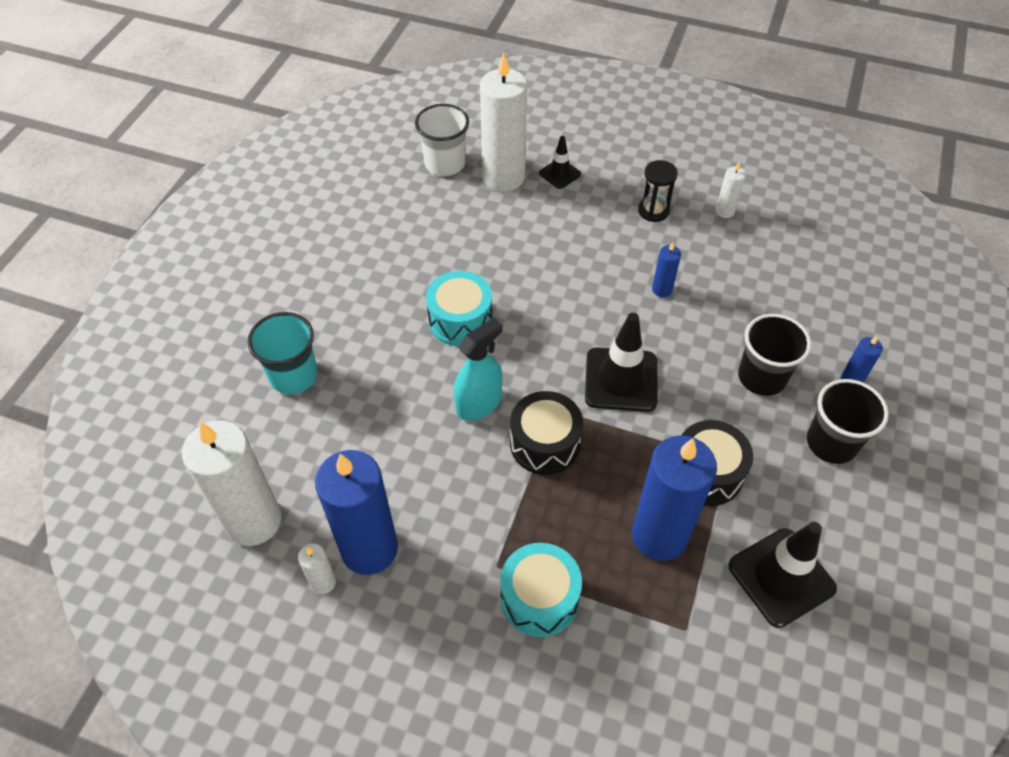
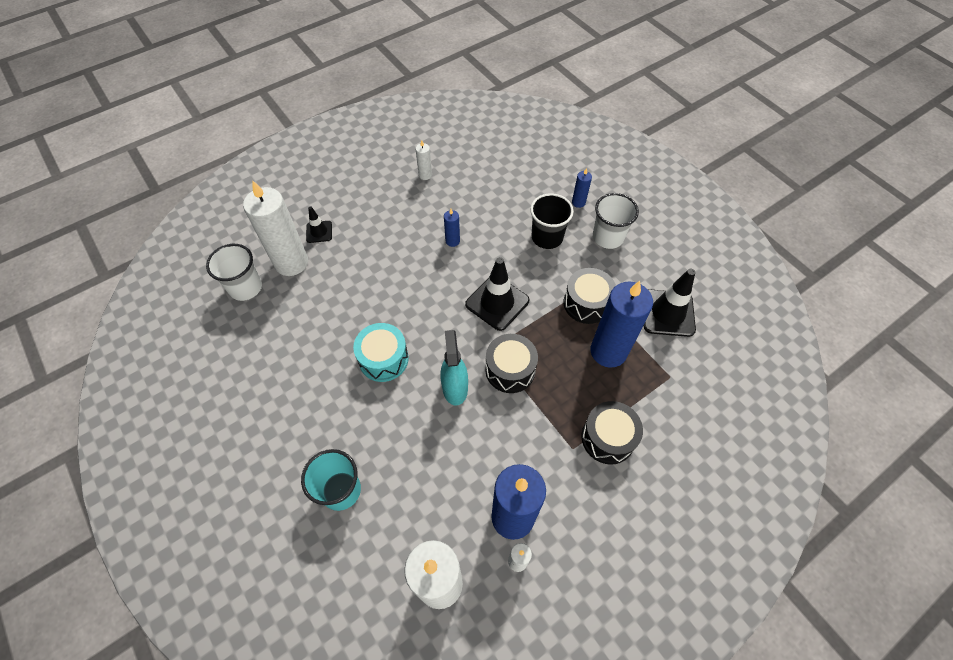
camera: 55 degrees left, 5 degrees up
(539, 598) = (608, 438): turquoise drum -> black drum
(653, 211) = (393, 206): black hourglass -> none
(831, 443) = (608, 237): black cup -> white cup

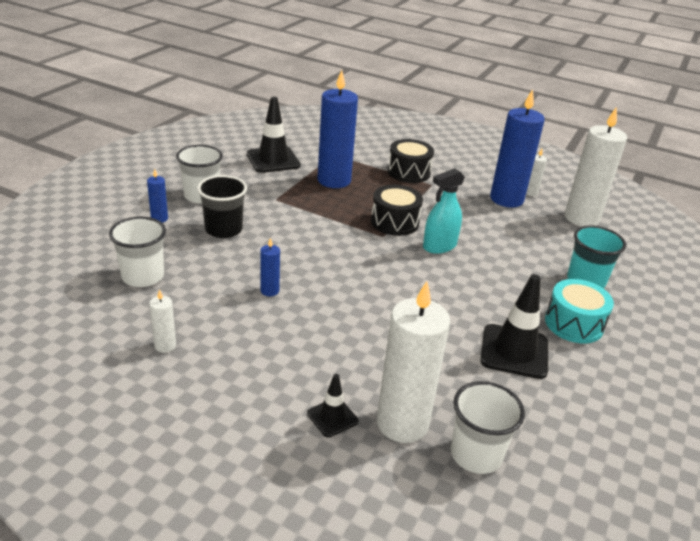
camera: 120 degrees left, 25 degrees down
(383, 359) = (454, 296): turquoise drum -> turquoise drum (573, 324)
(497, 302) = (330, 243): black traffic cone -> black traffic cone (514, 351)
(503, 179) = (143, 276): none -> white cup
(586, 303) = (292, 196): black drum -> none

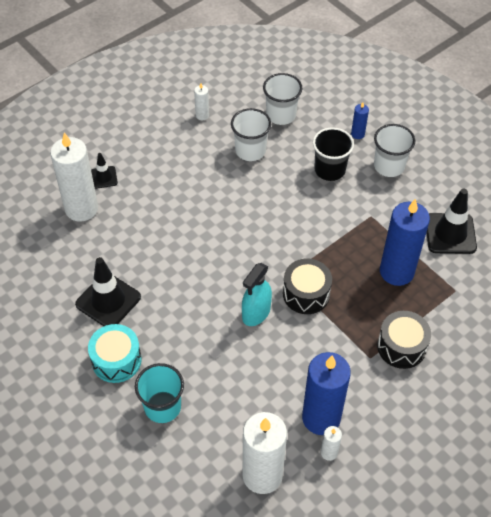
camera: 115 degrees right, 20 degrees up
(269, 291) = (237, 178): blue candle -> none
(439, 246) = (256, 313): turquoise spray bottle -> turquoise spray bottle turned 135 degrees counterclockwise
(476, 454) = (40, 235): white cup -> white cup (250, 150)

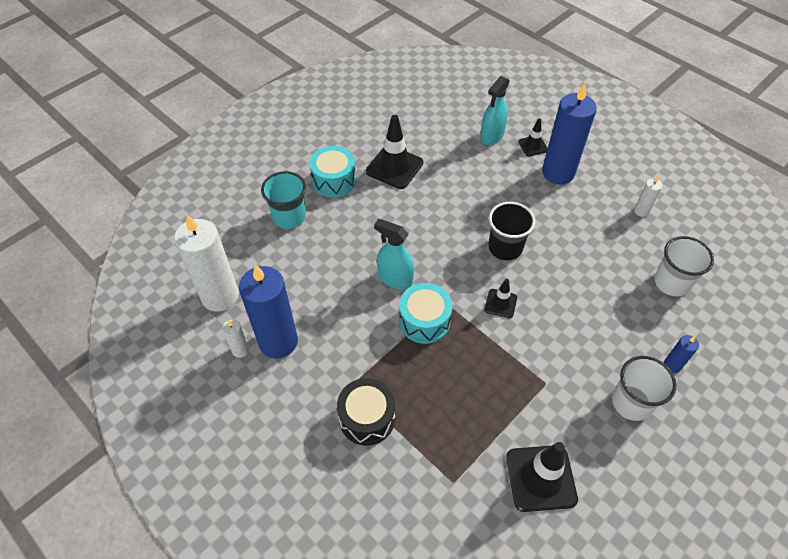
camera: 85 degrees right, 0 degrees up
(81, 208) = (492, 136): white candle -> turquoise spray bottle
(250, 150) = (606, 257): white cup -> none
(292, 234) = (500, 303): none -> black traffic cone
(306, 294) = (424, 321): black drum -> turquoise drum
(329, 170) = (604, 336): black cup -> black cup (505, 247)
(396, 271) = (469, 412): blue candle -> blue candle (558, 173)

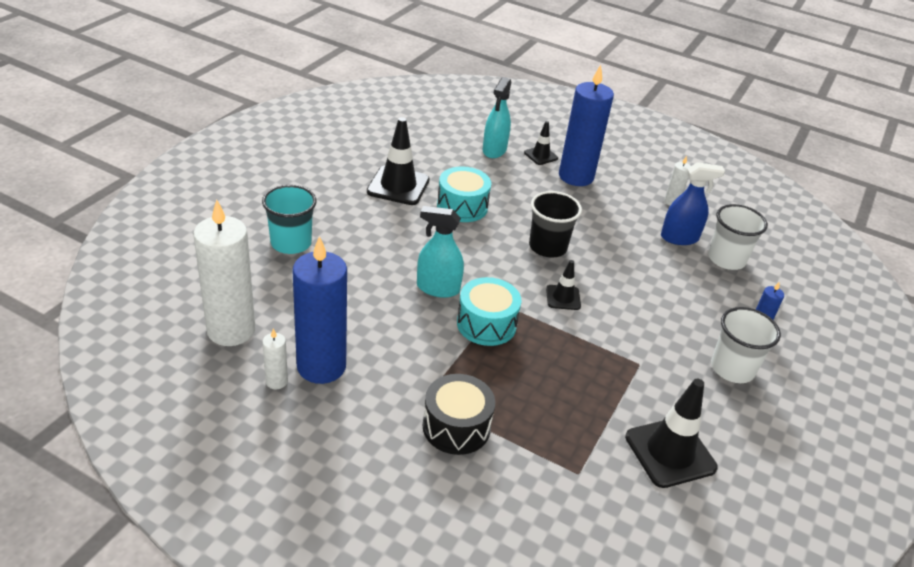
camera: 20 degrees left, 15 degrees down
(334, 180) = (332, 204): turquoise drum -> turquoise drum (462, 206)
(633, 253) = (679, 238): none -> blue spray bottle

